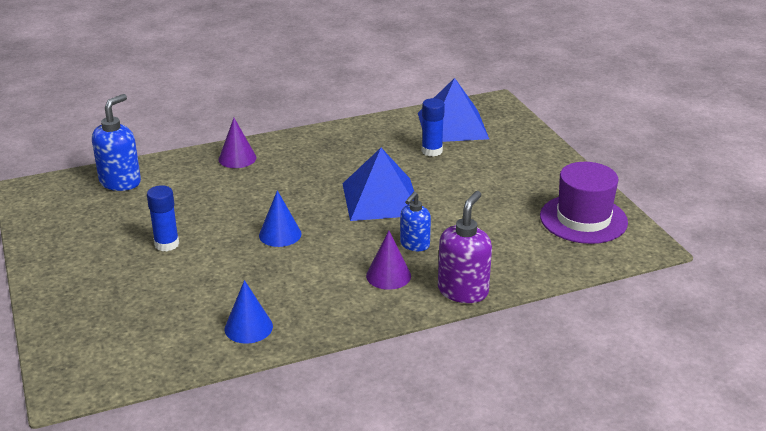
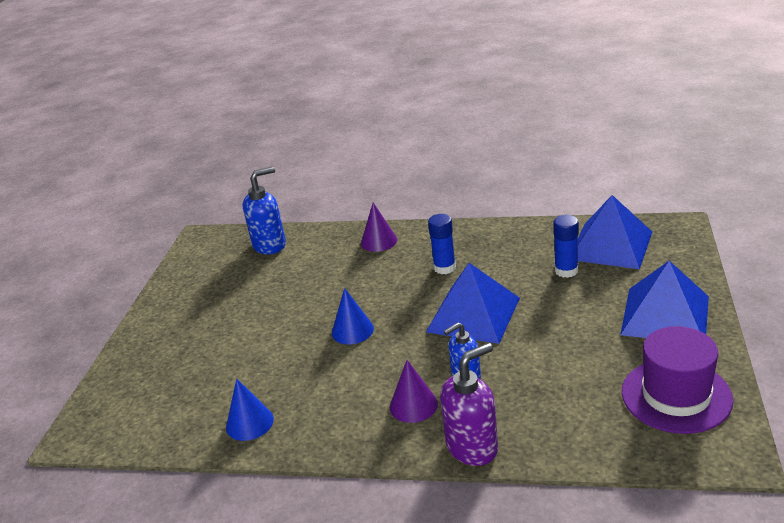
camera: 35 degrees right, 0 degrees up
(166, 244) = (255, 316): blue glue stick -> blue glue stick (444, 268)
(534, 168) = (665, 315): none -> blue pyramid

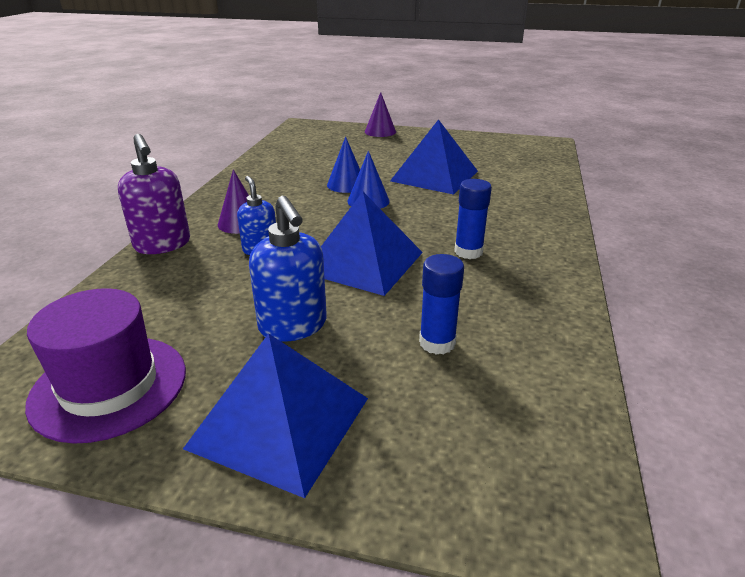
camera: 90 degrees right, 0 degrees up
(249, 423) = (273, 166): blue cone -> blue cone (346, 184)
(270, 245) = (531, 168): blue soap dispenser -> blue soap dispenser (293, 326)
(379, 241) = (535, 217): purple cone -> purple cone (380, 131)
(611, 245) = (506, 405): blue pyramid -> blue pyramid (434, 176)

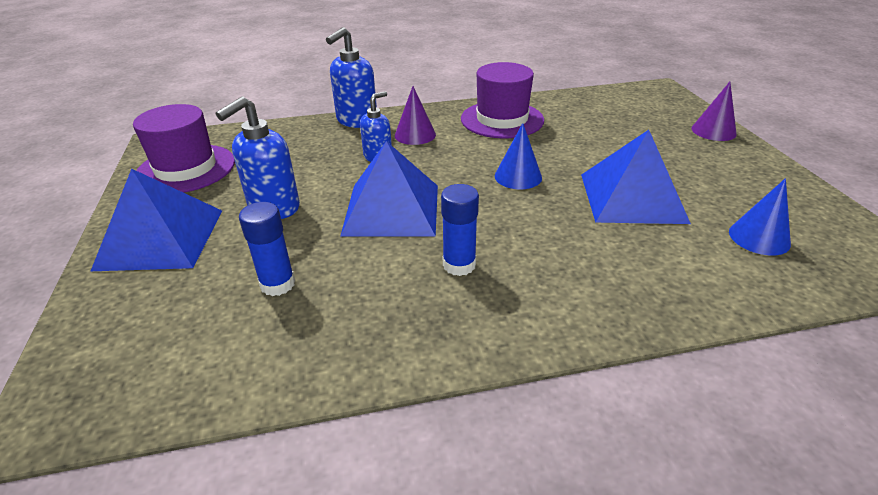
camera: 65 degrees right, 5 degrees up
(163, 245) = (356, 121): purple soap dispenser -> blue soap dispenser
(268, 182) = (502, 119): none -> purple hat
(346, 184) = (542, 155): blue cone -> blue cone (759, 237)

